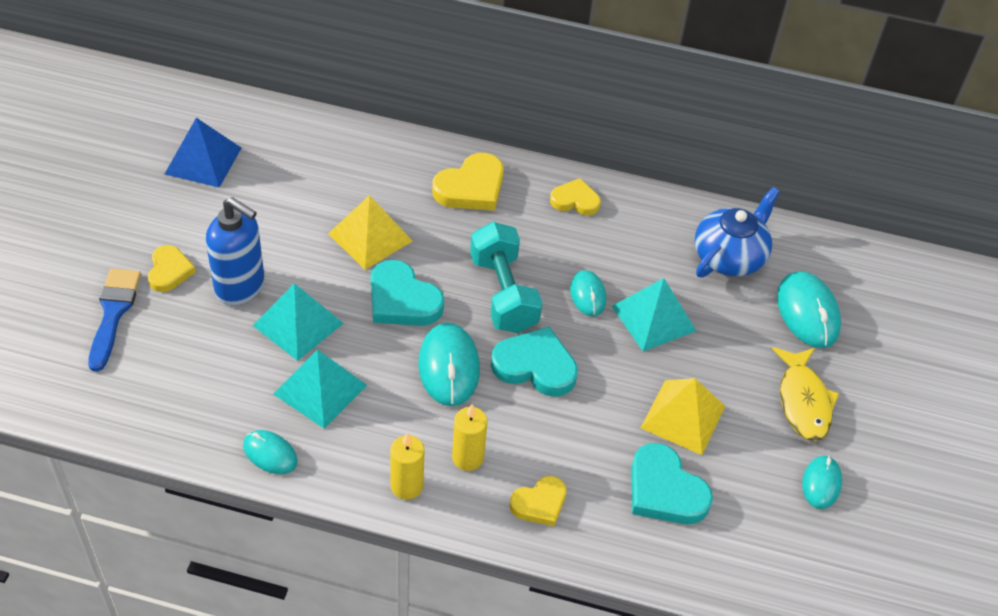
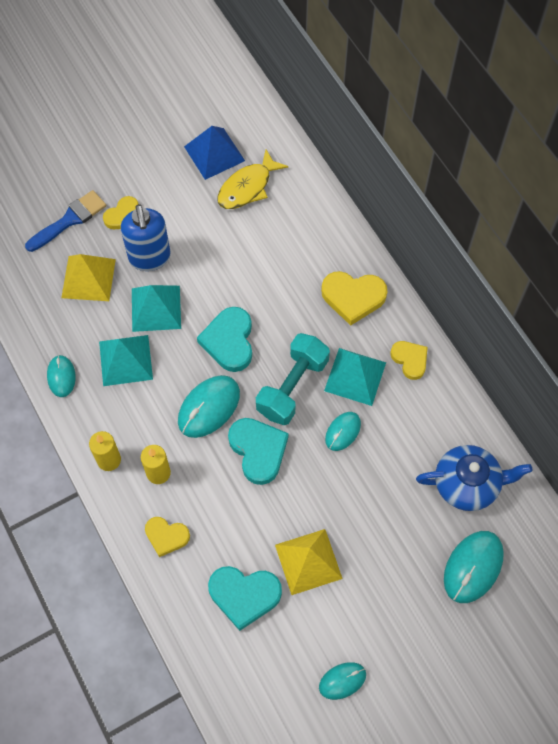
camera: 50 degrees right, 15 degrees up
(370, 237) = (255, 283): yellow pyramid -> yellow pyramid (88, 278)
(653, 318) = (366, 482): turquoise pyramid -> turquoise pyramid (355, 376)
(665, 490) = (244, 595): turquoise heart -> turquoise heart turned 90 degrees counterclockwise
(803, 401) = (396, 621): yellow fish -> yellow fish (247, 187)

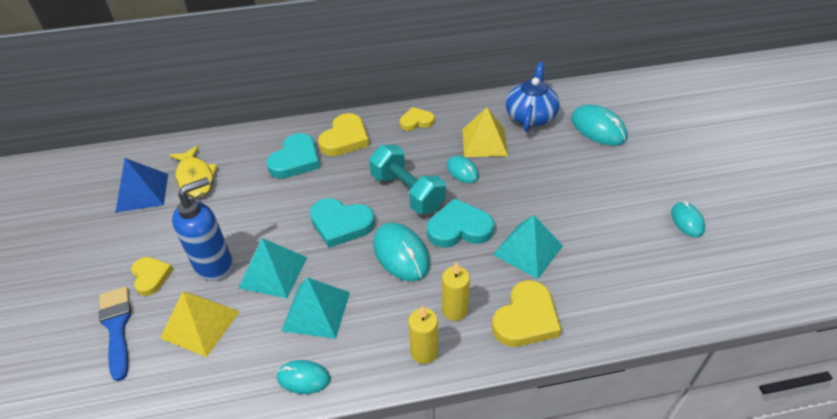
camera: 70 degrees left, 20 degrees down
(150, 258) = (214, 265): blue soap dispenser -> blue soap dispenser turned 45 degrees counterclockwise
(166, 536) = (526, 318): yellow heart -> yellow heart, size x1.57
(244, 595) = (599, 270): turquoise heart -> turquoise heart (296, 160)
(308, 561) = (575, 218): yellow pyramid -> yellow pyramid (484, 142)
(355, 376) = (416, 153): turquoise pyramid -> turquoise pyramid (527, 250)

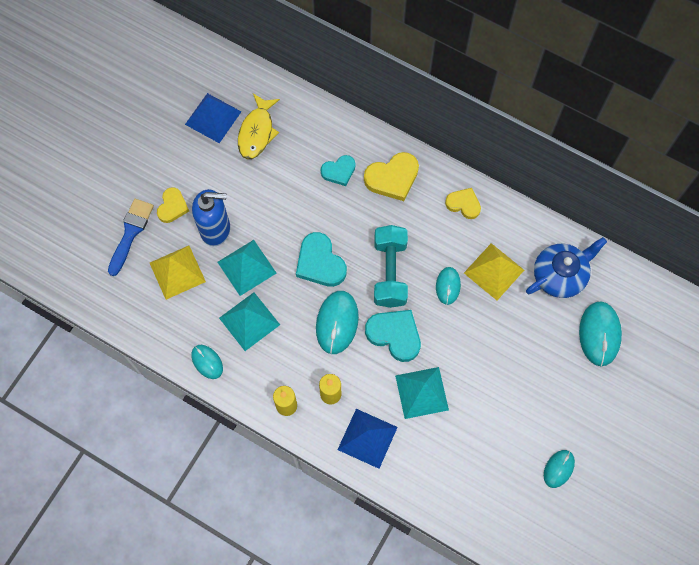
camera: 40 degrees right, 25 degrees up
(296, 160) = (339, 171): turquoise heart -> turquoise heart, size x0.64
(526, 318) = (367, 438): yellow heart -> blue pyramid

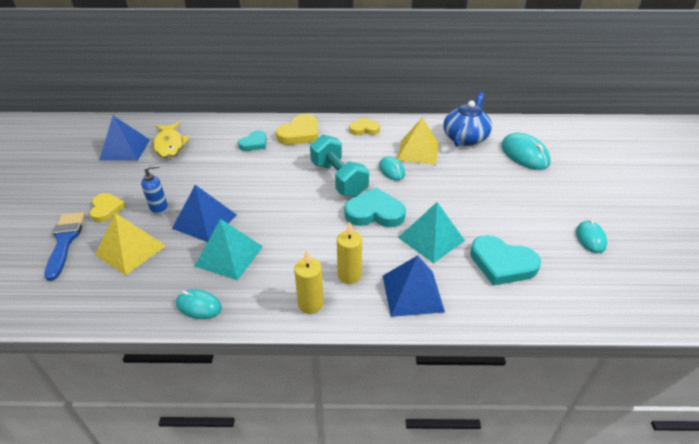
camera: 30 degrees left, 30 degrees down
(216, 229) = (159, 208): blue soap dispenser -> blue soap dispenser, size x0.55
(246, 267) = (204, 221): turquoise pyramid -> blue pyramid
(320, 263) = (274, 194): turquoise heart -> turquoise heart (502, 263)
(337, 323) = (317, 224): turquoise mouse -> none

